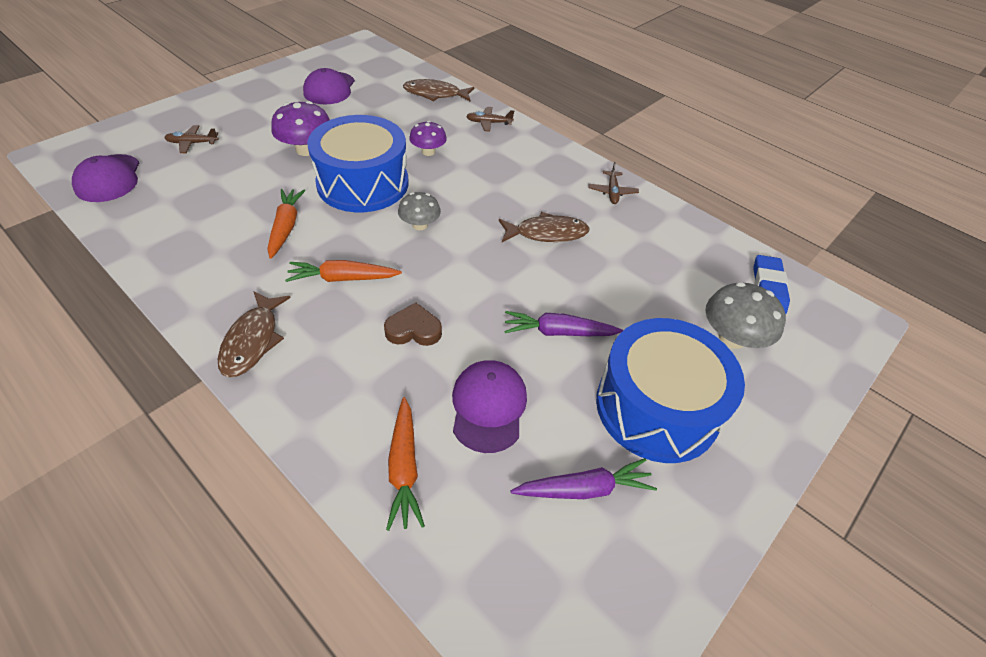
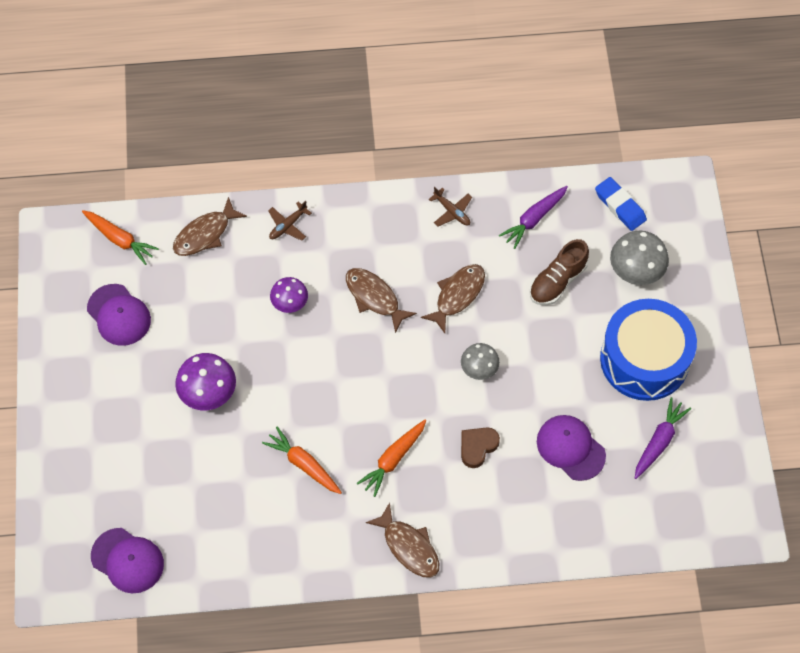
camera: 45 degrees left, 15 degrees up
(192, 143) = (122, 475): brown plane -> none
(363, 183) = (292, 379): blue drum -> none
(404, 467) = (574, 520): orange carrot -> orange carrot (120, 239)
(420, 225) = (377, 372): grey mushroom -> grey mushroom (479, 368)
(485, 190) = (374, 297): none -> brown fish
(559, 332) = (550, 364): purple carrot -> purple carrot (534, 219)
(644, 288) = (557, 281): none -> brown shoe

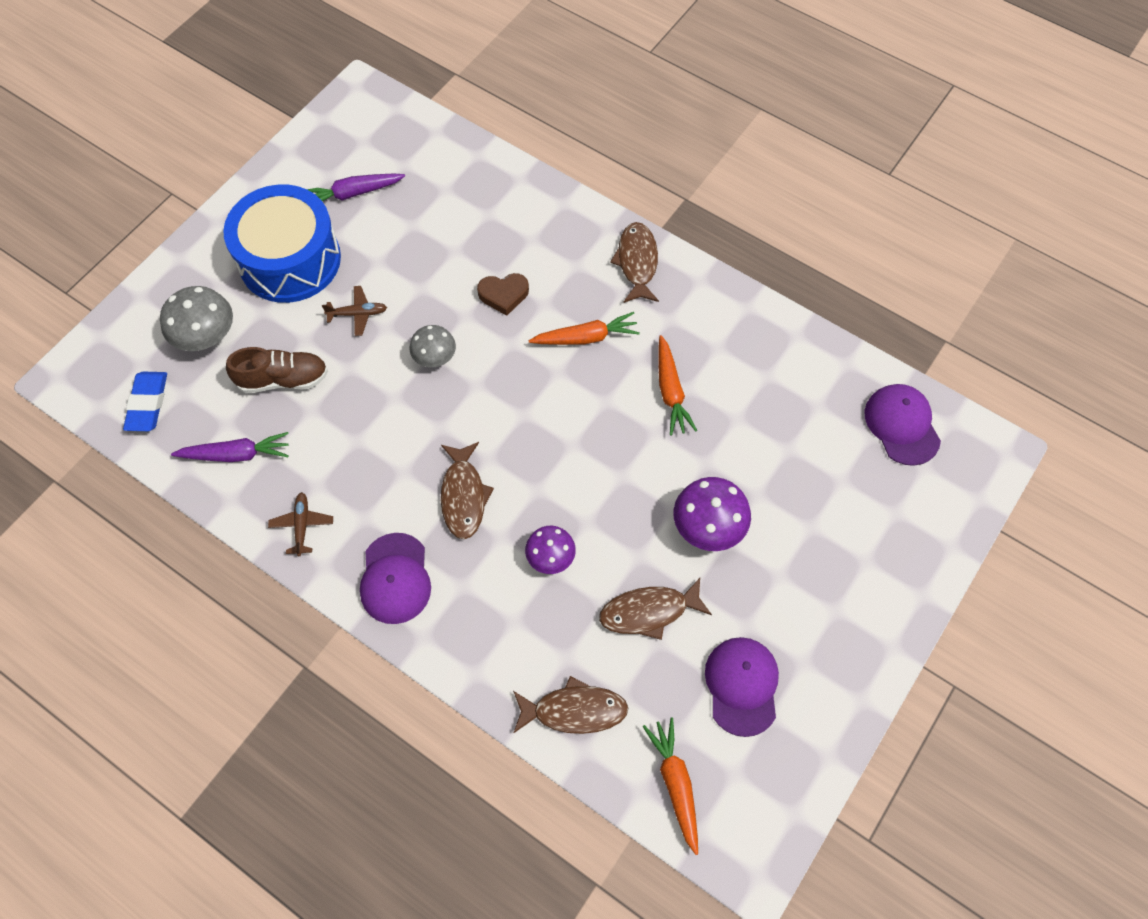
camera: 140 degrees left, 0 degrees up
(287, 225) = (478, 647): brown plane -> brown plane (358, 314)
(457, 295) = (385, 437): brown fish -> brown fish (649, 611)
(570, 448) = (428, 239): purple cap -> purple cap (395, 578)

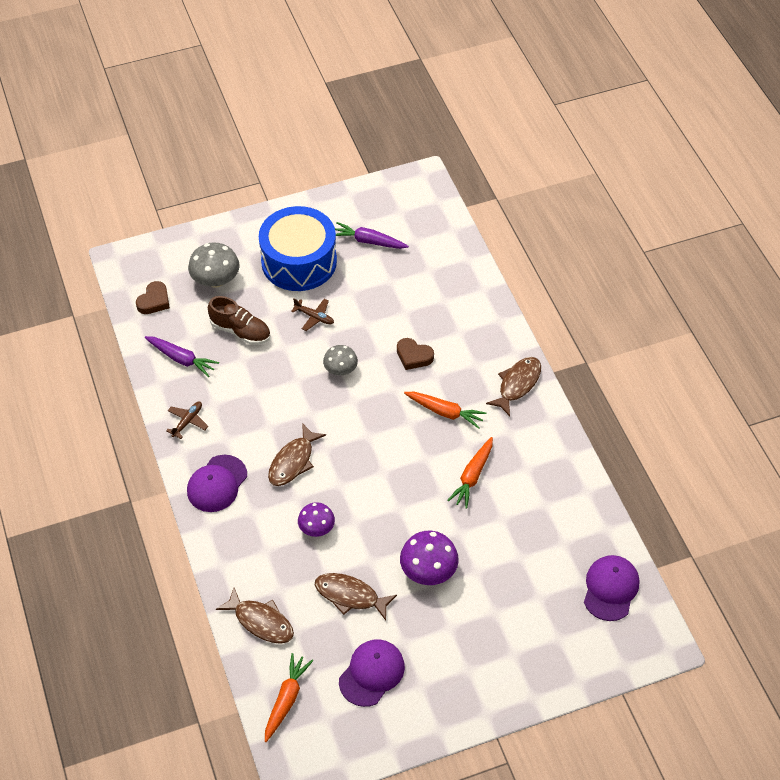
camera: 35 degrees right, 10 degrees down
(148, 404) = (154, 301): blue eraser -> brown heart

